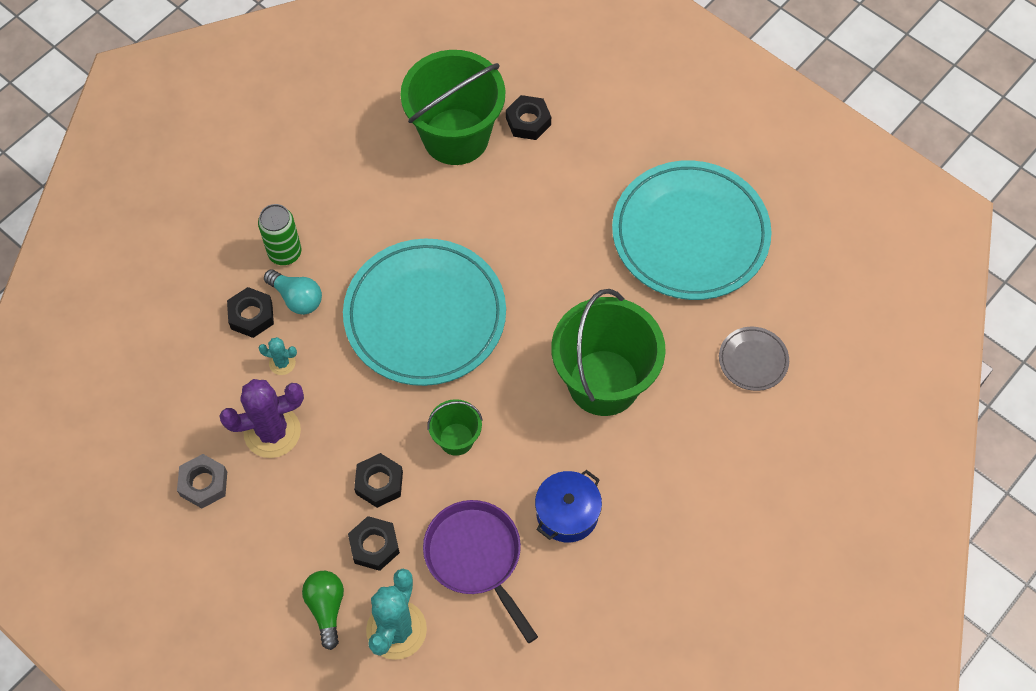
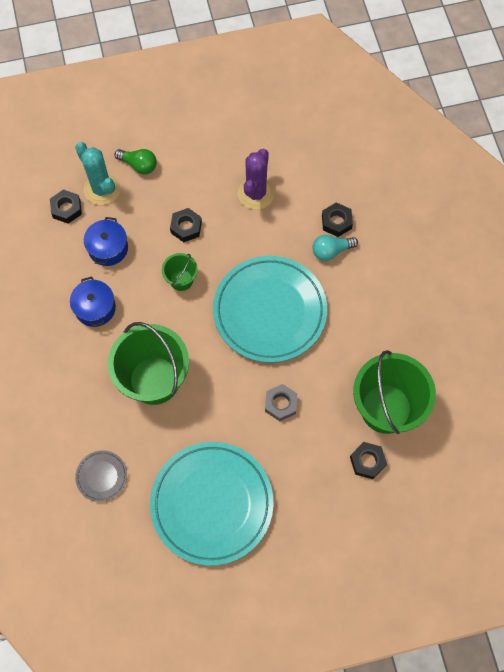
camera: 125 degrees right, 5 degrees up
(204, 484) = (250, 147): grey nut -> grey nut (280, 404)
(282, 363) = (294, 221): turquoise cactus -> none
(285, 253) = (367, 261): green can -> none
(374, 546) = (153, 205): black nut -> black nut (66, 209)
(476, 557) = (108, 248): purple pan -> blue pot

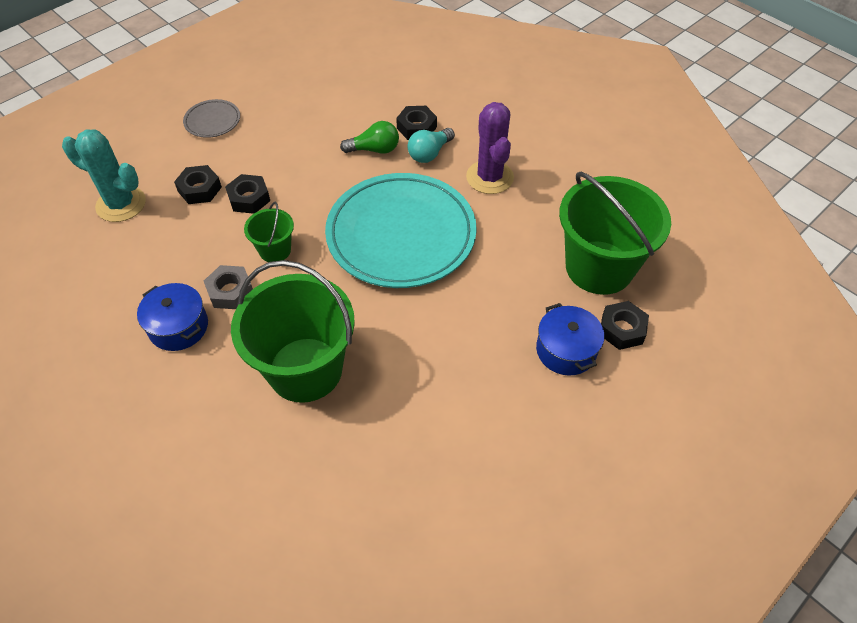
camera: 30 degrees left, 15 degrees down
(66, 209) = (83, 241): black nut -> black nut (199, 189)
(102, 476) = (301, 523): grey plate -> grey plate (212, 121)
(108, 248) = (161, 258): blue pot -> blue pot (566, 350)
(139, 165) = (156, 165): green light bulb -> green light bulb (374, 149)
(212, 504) = (474, 475): turquoise plate -> none
(256, 193) = (311, 138): purple cactus -> purple cactus (489, 177)
(280, 404) = (479, 319): grey nut -> grey nut (230, 291)

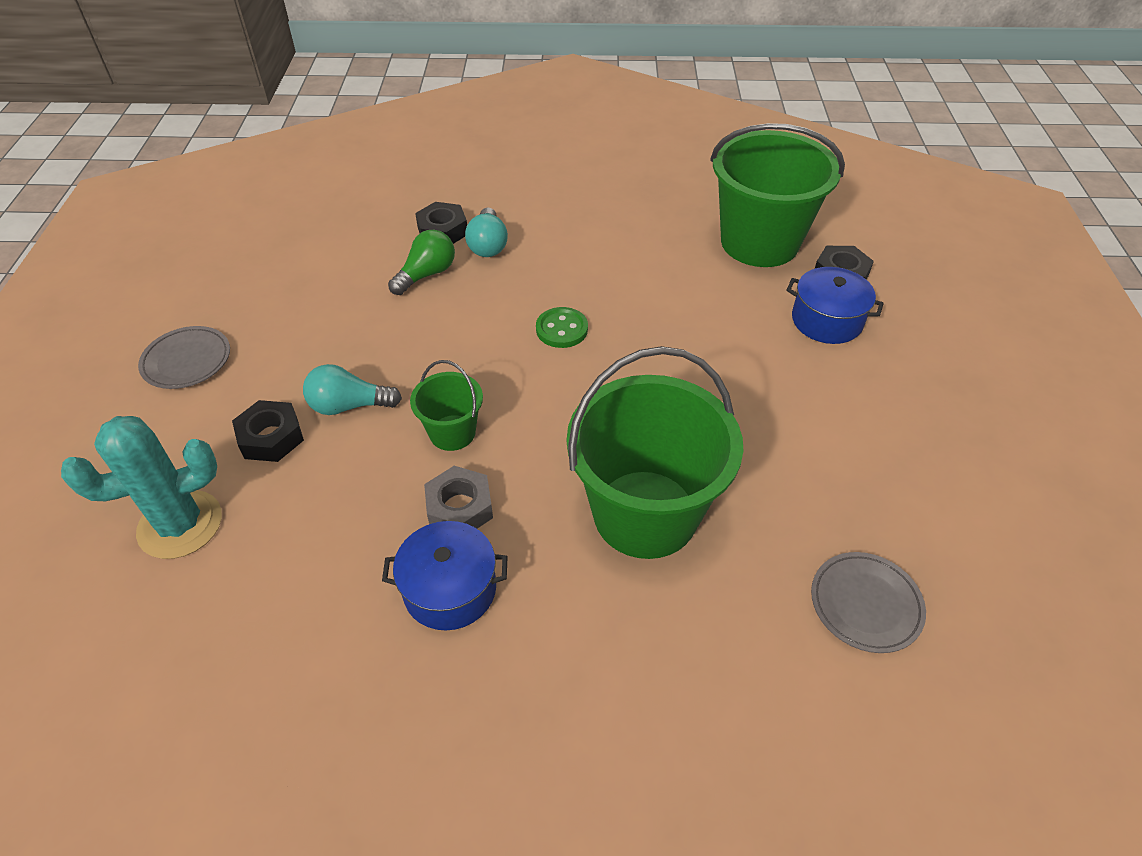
camera: 45 degrees left, 5 degrees down
(249, 198) = (349, 406): black nut -> turquoise light bulb
(344, 515) = (865, 604): none -> grey plate
(401, 235) = (562, 329): turquoise plate -> green button
(489, 177) = (572, 231): purple cactus -> none

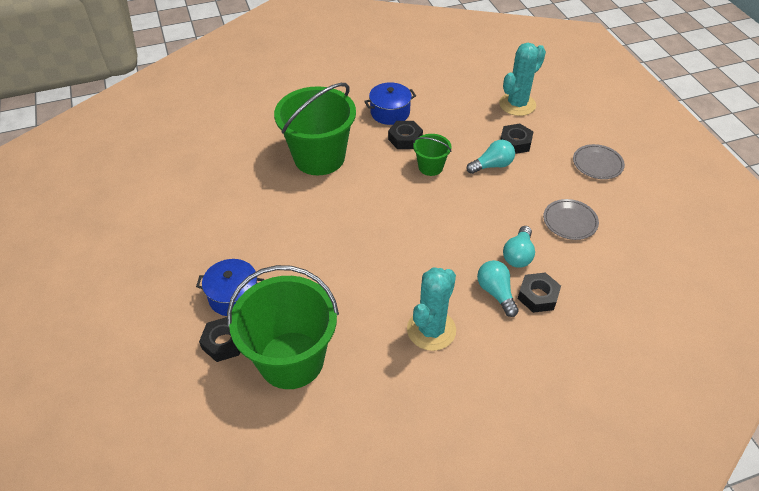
camera: 160 degrees right, 0 degrees up
(427, 274) = (518, 255): green light bulb -> turquoise light bulb
(459, 507) = (405, 139): grey nut -> black nut
(562, 329) = (406, 240): green button -> none
(587, 231) = (431, 330): none -> turquoise cactus
(865, 604) = (214, 149): grey plate -> grey plate (570, 221)

